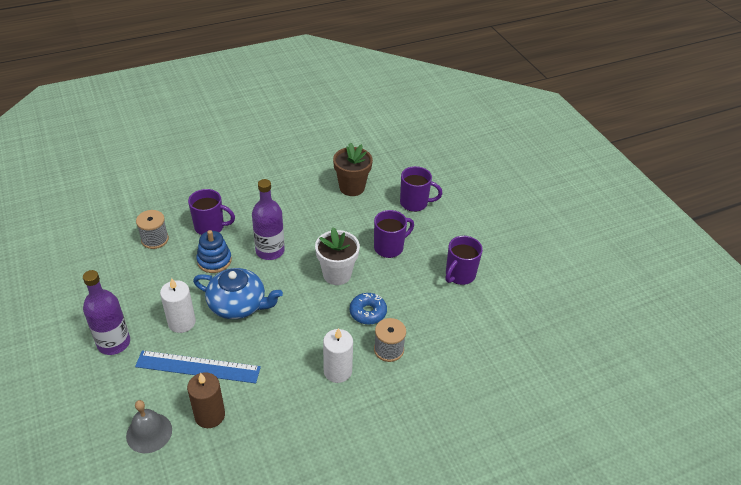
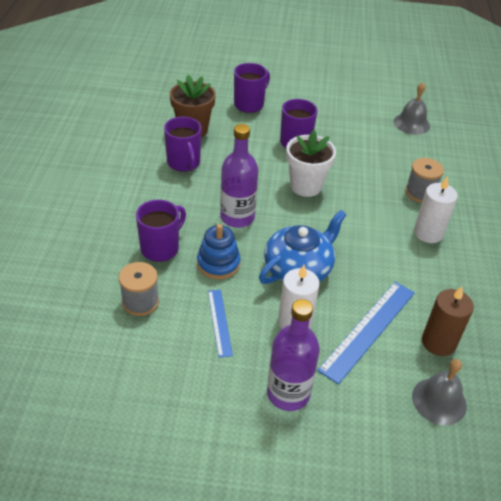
camera: 60 degrees left, 0 degrees up
(158, 284) = (219, 322): none -> blue ruler
(368, 312) = (368, 187): blue donut -> none
(459, 275) = (359, 119): purple mug -> purple mug (184, 163)
(489, 312) = (411, 123): none -> grey bell

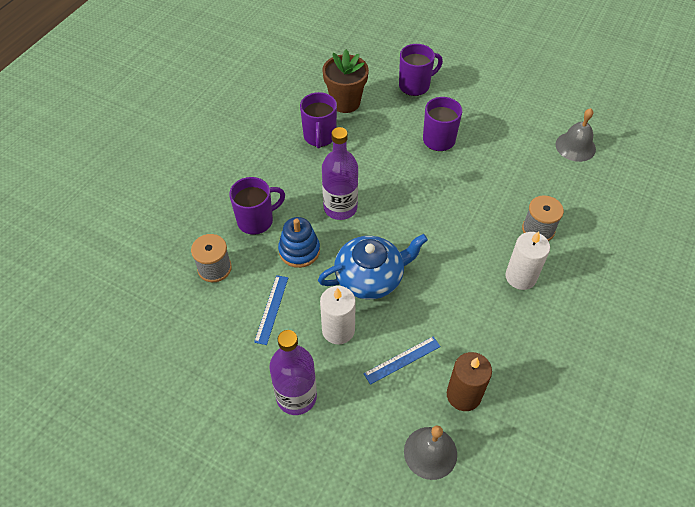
camera: 25 degrees right, 10 degrees up
(306, 186) = (423, 191): white flower pot -> none
(368, 329) = (402, 360): blue ruler -> blue ruler, size x0.57

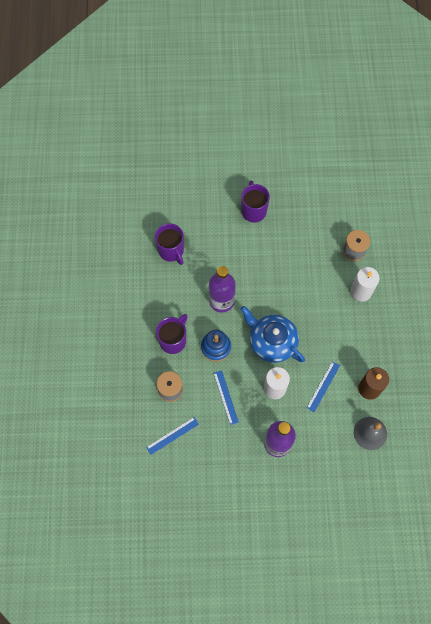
camera: 30 degrees left, 15 degrees up
(178, 318) = (172, 435): none -> blue ruler
(345, 102) = (170, 212): brown flower pot -> none
(370, 277) = (272, 341): blue teapot -> blue teapot turned 90 degrees counterclockwise
(415, 85) = (210, 171): purple mug -> none
(575, 146) = (345, 170): grey bell -> none

